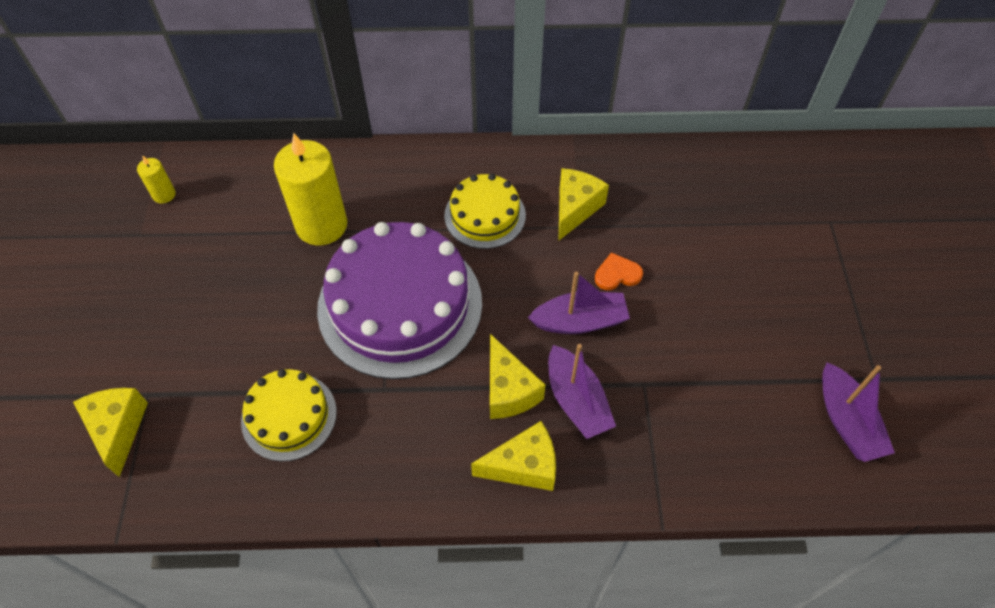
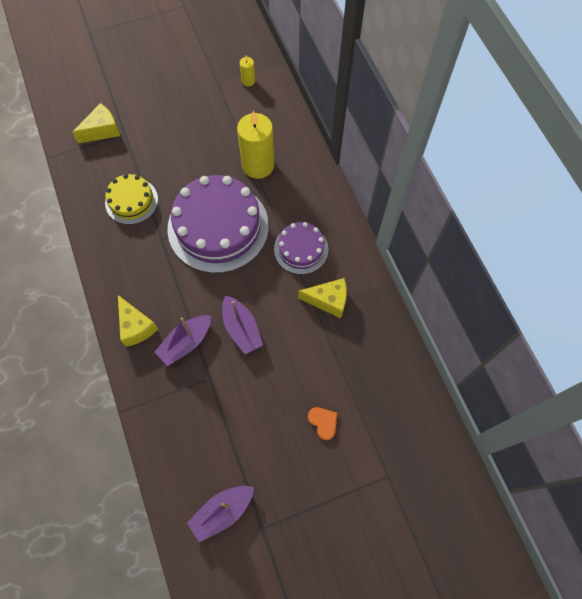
camera: 70 degrees right, 10 degrees up
(485, 215) = (301, 249): yellow cake -> purple cake
(508, 390) = (181, 303): yellow cheese -> none
(617, 274) = (285, 341): orange heart -> orange heart (323, 422)

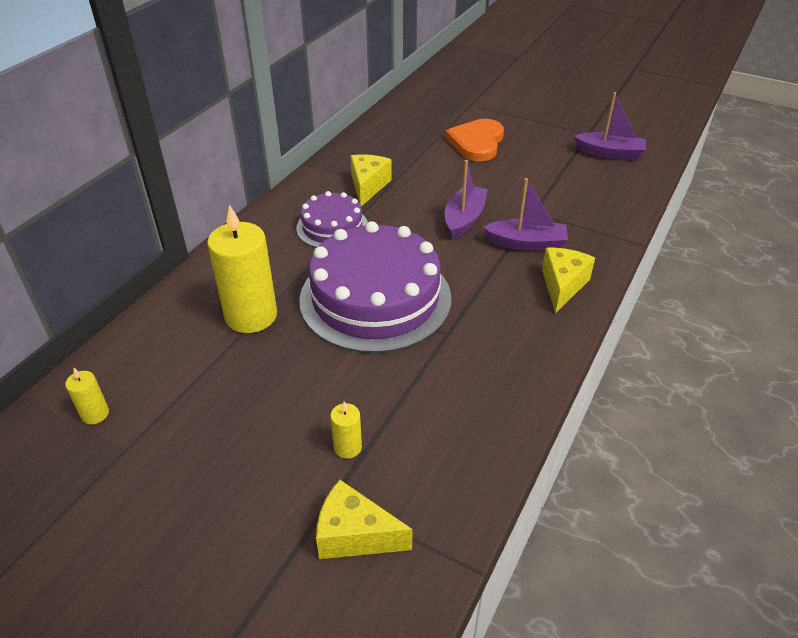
camera: 130 degrees left, 25 degrees down
(131, 201) = (432, 399): yellow cake -> none
(141, 153) = (347, 447): none -> yellow candle
(323, 422) = (477, 143): orange heart -> orange heart, size x1.95
(328, 300) = (368, 186): yellow cheese -> yellow cheese turned 45 degrees clockwise

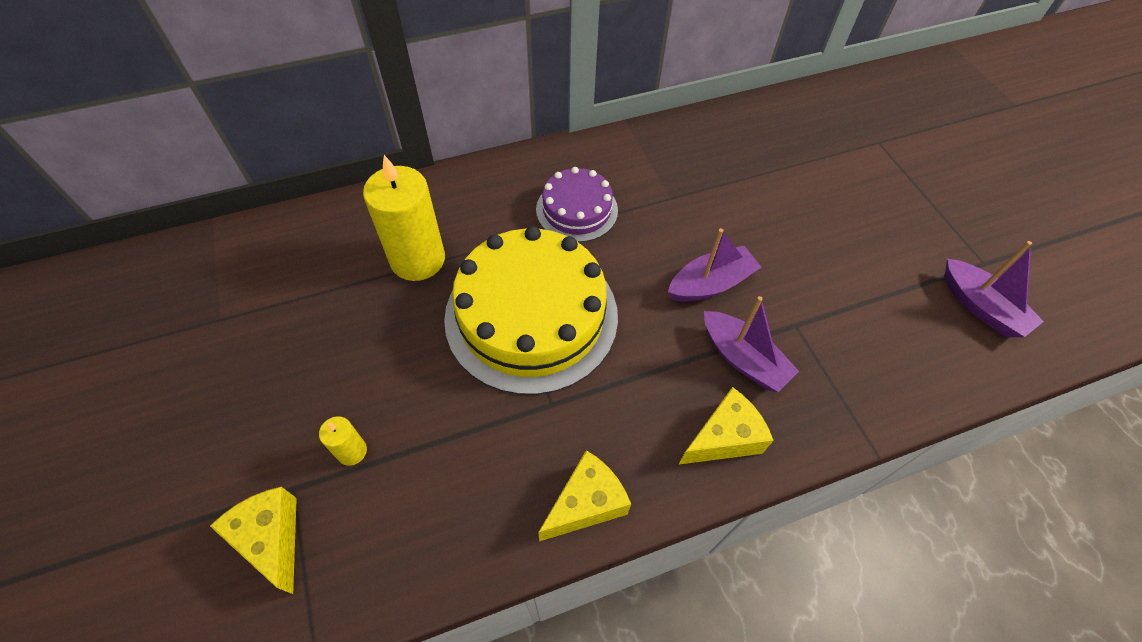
camera: 40 degrees right, 15 degrees up
(95, 414) = (232, 271): yellow candle -> none
(368, 186) = (658, 183): yellow cheese -> yellow cheese (586, 503)
(375, 298) = (531, 316): purple cake -> yellow cake
(477, 143) = (829, 196): orange heart -> none

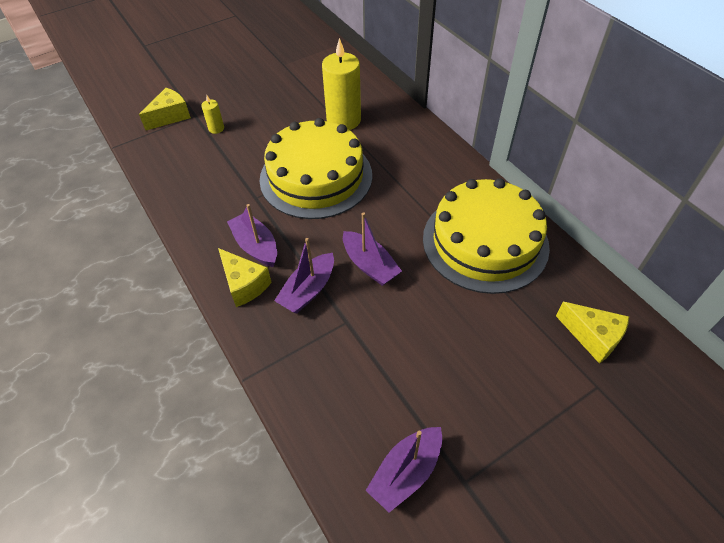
camera: 80 degrees right, 5 degrees down
(577, 210) = (412, 182): purple cake -> none
(586, 503) = (195, 223): yellow cheese -> yellow cheese (592, 337)
(653, 414) = (256, 246): none -> purple boat
(692, 169) = (485, 242): none -> yellow cake

